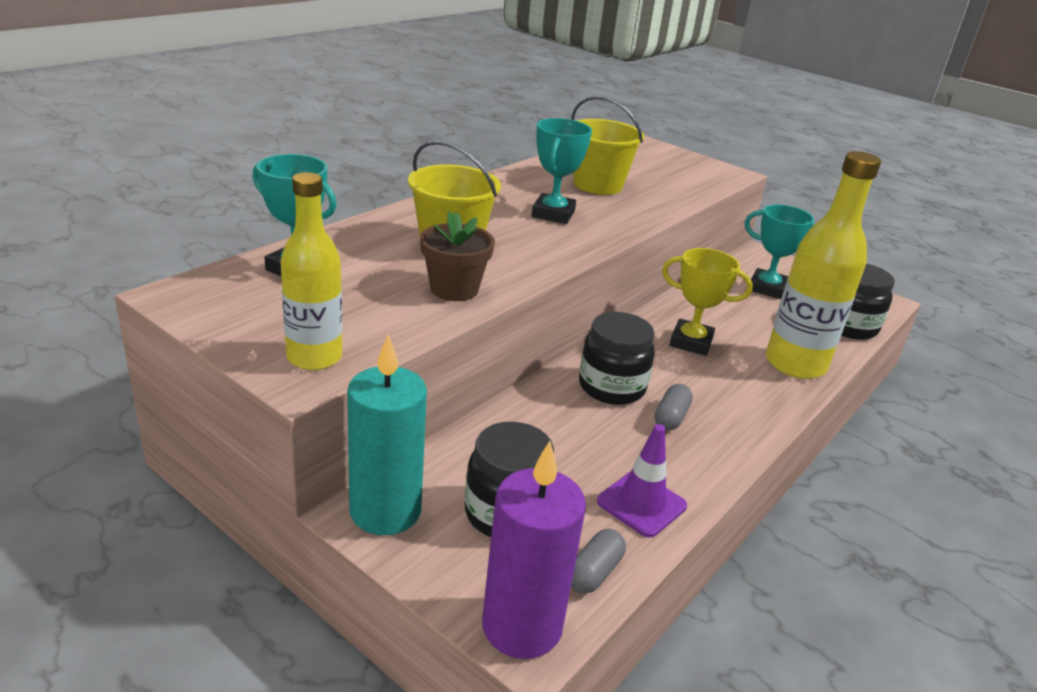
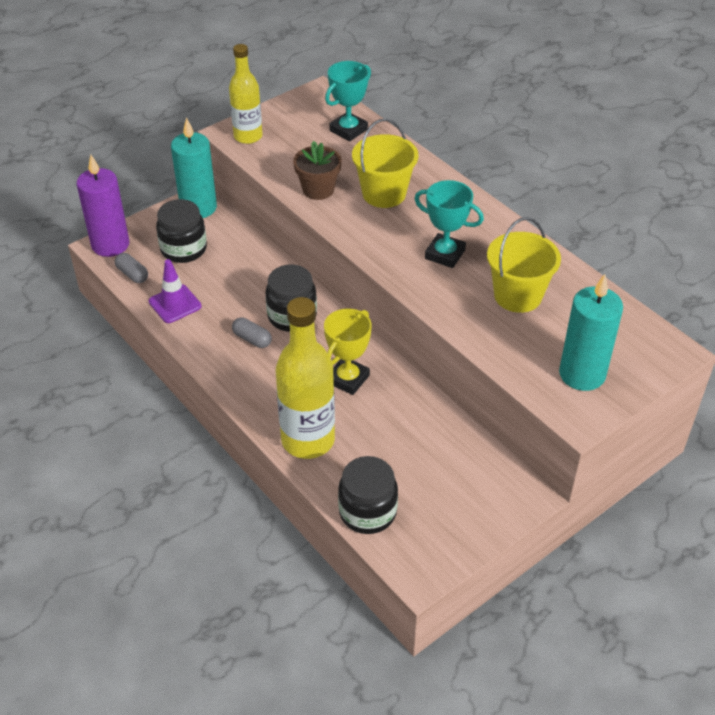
camera: 105 degrees right, 15 degrees up
(681, 168) = (582, 374): none -> turquoise candle
(767, 288) = (445, 471): turquoise trophy -> none

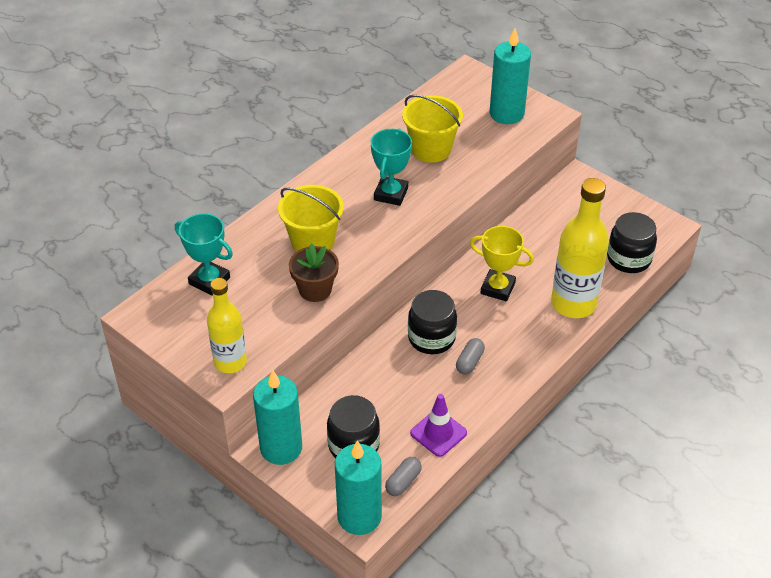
camera: 100 degrees left, 0 degrees up
(110, 245) = (359, 516): purple candle -> turquoise candle

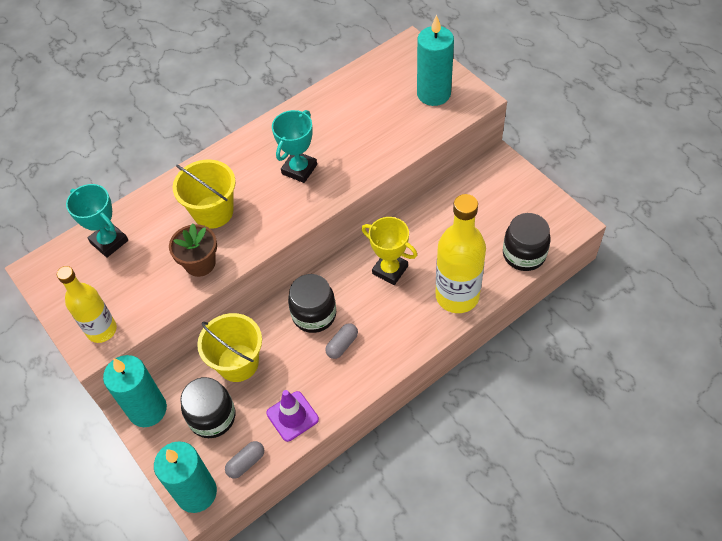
camera: 15 degrees right, 10 degrees up
(431, 149) = (351, 125): yellow bucket -> yellow bucket (238, 363)

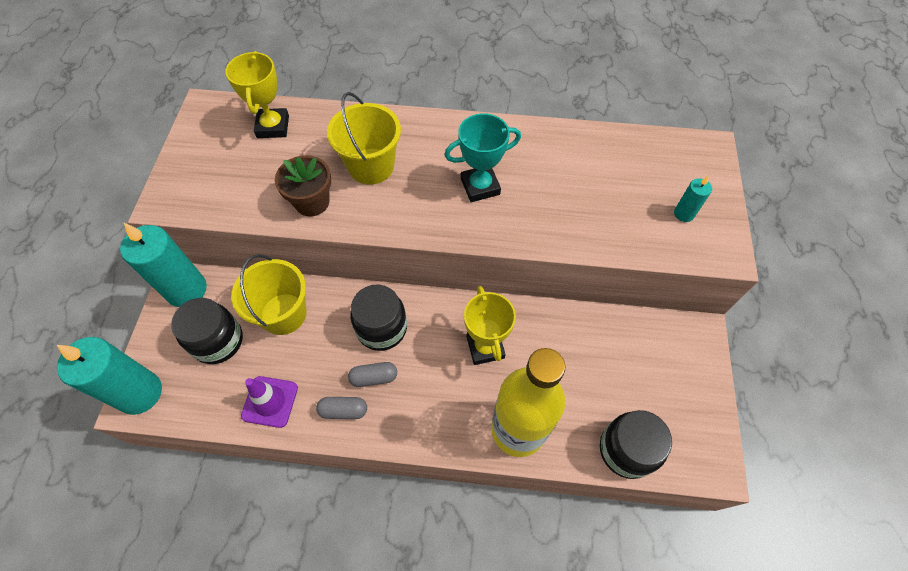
camera: 40 degrees right, 5 degrees up
(102, 330) = (186, 194): yellow bottle -> none
(109, 241) = (273, 127): turquoise trophy -> yellow trophy
(246, 463) = (196, 406): grey capsule -> grey capsule (343, 410)
(433, 94) = (683, 214): turquoise candle -> turquoise candle, size x0.47

